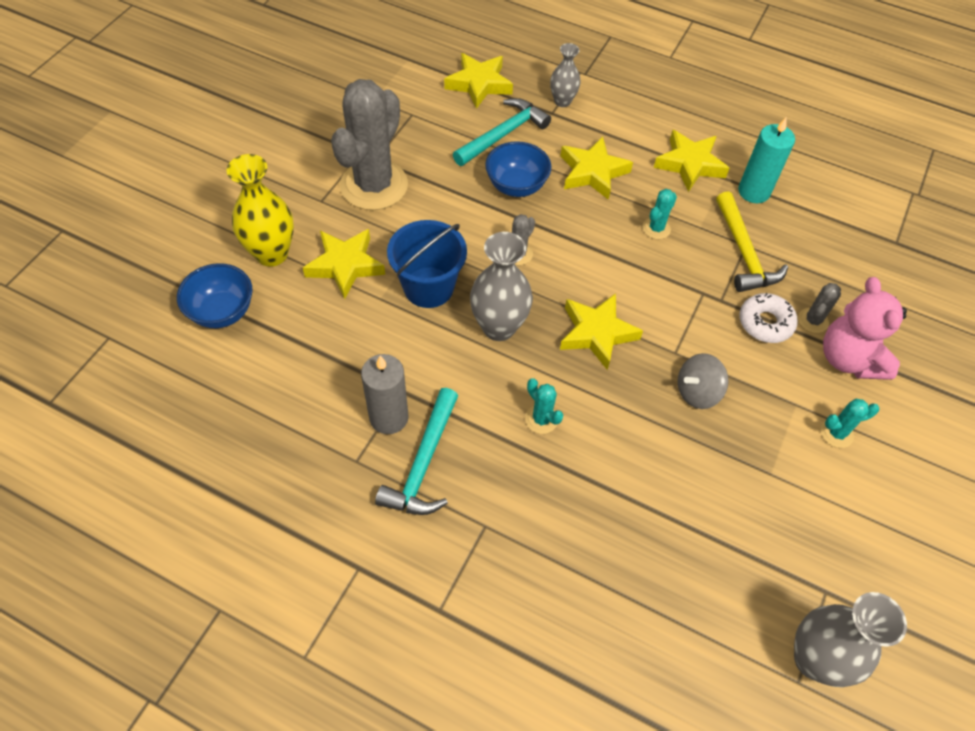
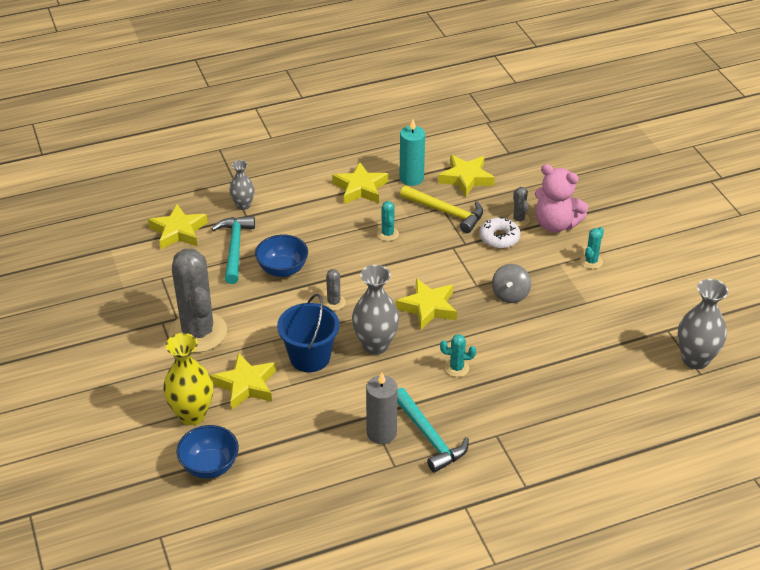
camera: 45 degrees left, 15 degrees down
(592, 172) = (314, 231): yellow star -> yellow star (466, 178)

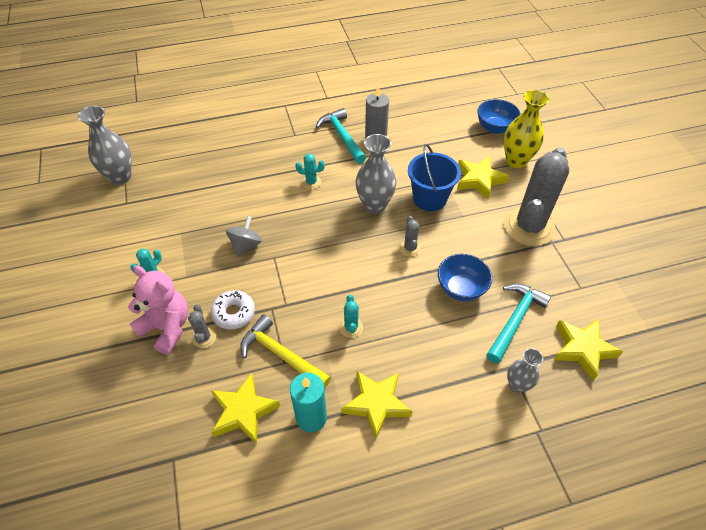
camera: 175 degrees left, 10 degrees up
(198, 332) = (529, 227): grey cactus -> grey cactus turned 45 degrees clockwise
(234, 248) = (515, 320): turquoise hammer -> turquoise hammer turned 150 degrees counterclockwise
(428, 307) = (324, 237): yellow star -> none

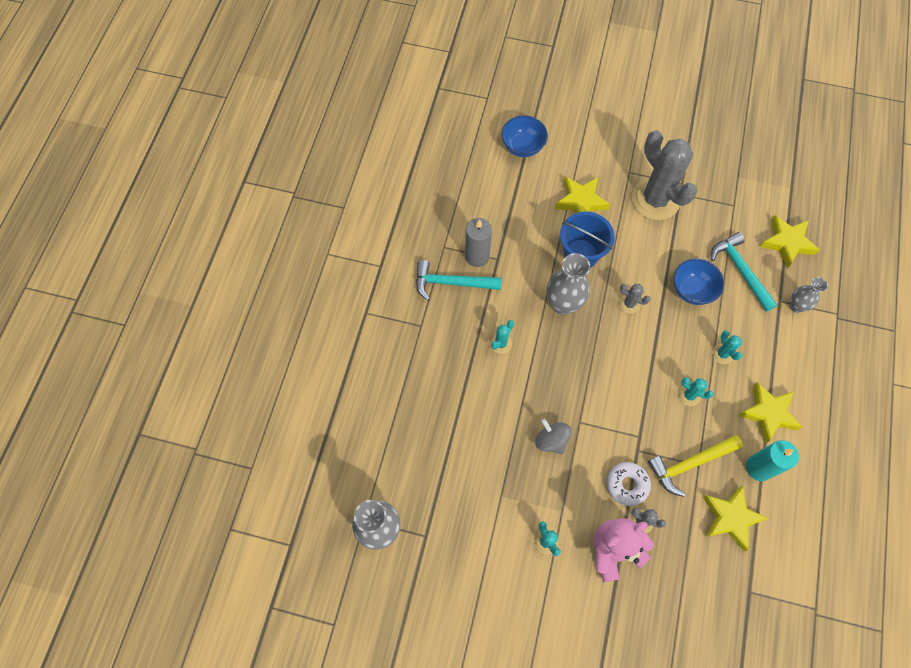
camera: 60 degrees left, 15 degrees up
(413, 338) = (722, 354): none -> turquoise cactus
(516, 161) = (575, 158): yellow vase -> none

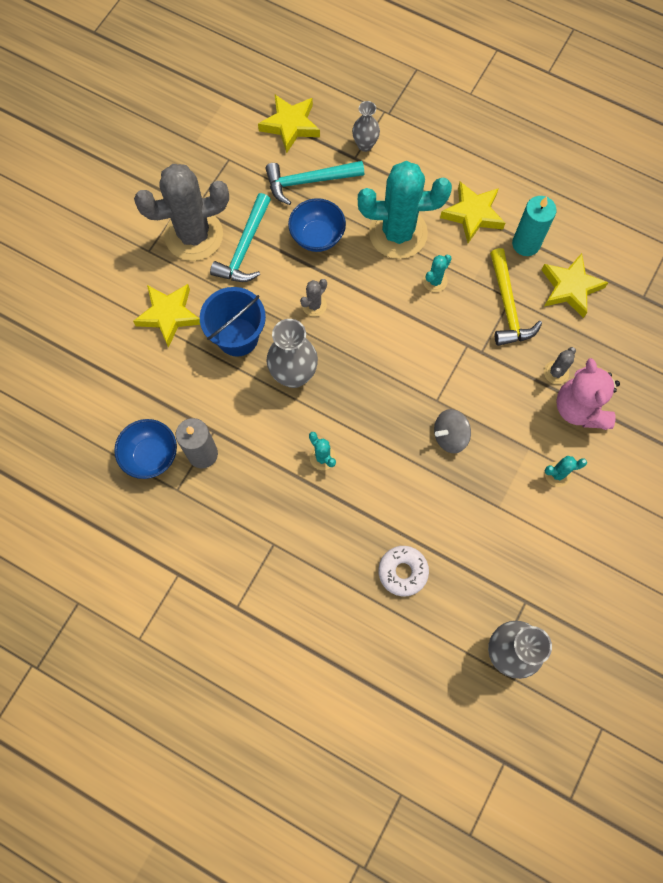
camera: 75 degrees left, 5 degrees up
(451, 283) = (228, 493): turquoise hammer -> turquoise hammer (245, 248)
(522, 147) = (69, 358): blue bowl -> blue bowl (151, 456)
(627, 485) = (515, 374): white donut -> white donut (403, 572)
(722, 354) = (398, 233): turquoise cactus -> turquoise cactus, size x2.41

